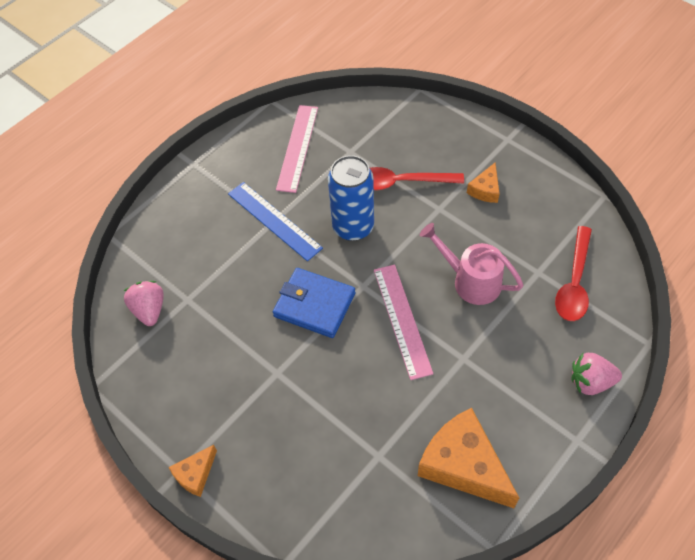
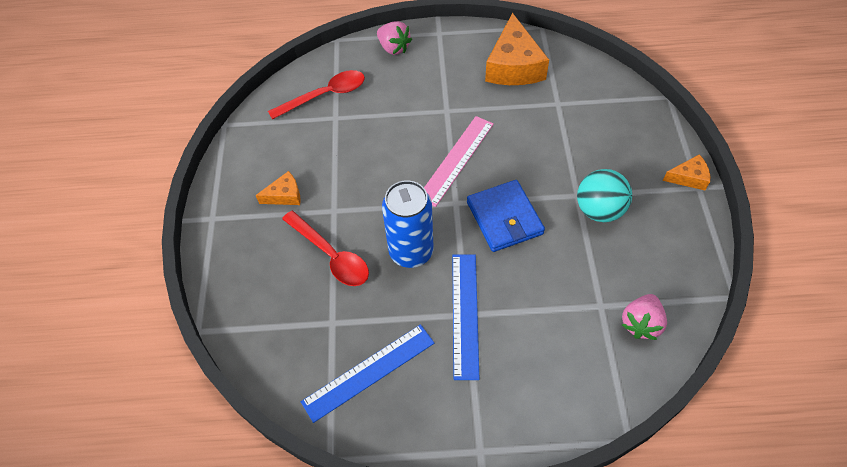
camera: 135 degrees left, 0 degrees up
(248, 374) = (599, 210): none -> turquoise ball
(297, 147) = (369, 372): pink ruler -> blue ruler
(470, 281) = (382, 147): pink watering can -> none

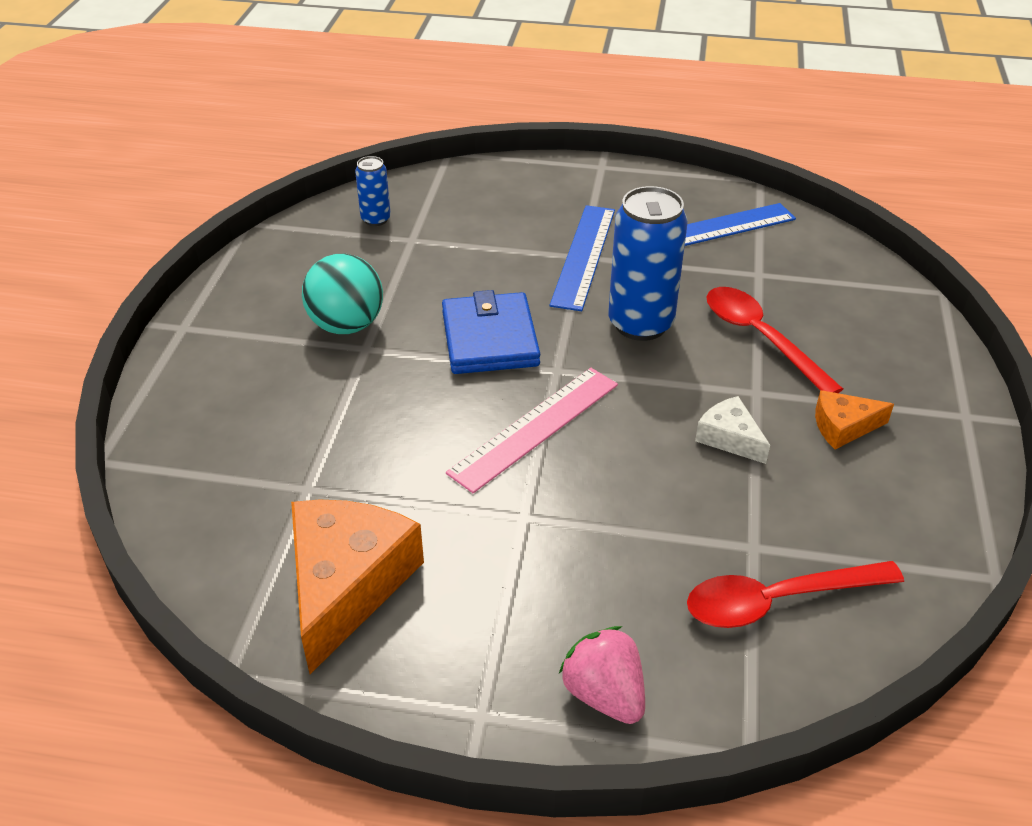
camera: 170 degrees left, 15 degrees down
(349, 175) = (729, 438): none -> white cheese
(641, 323) = (376, 219): pink strawberry -> blue can
(688, 177) = (186, 340): orange cheese -> none

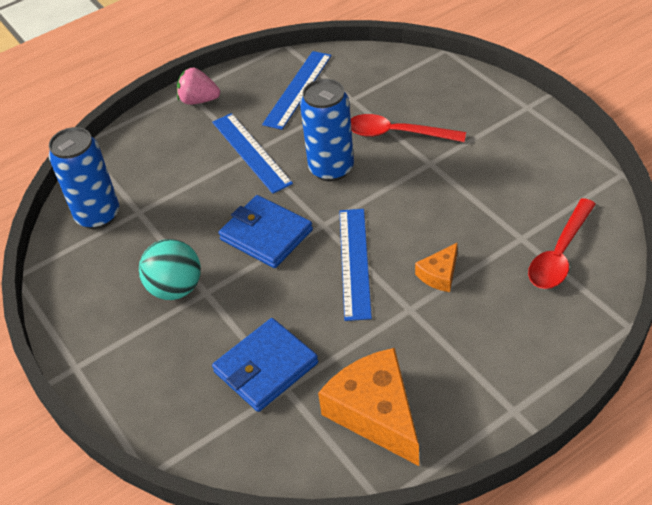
camera: 40 degrees left, 5 degrees up
(317, 455) = (266, 368): none -> blue wallet
(376, 219) = (98, 215): blue can -> blue can, size x1.96
(535, 428) = (354, 262): pink ruler -> blue ruler
(604, 694) = (548, 354): pink strawberry -> pink strawberry (199, 100)
(729, 438) = (447, 195): white cheese -> none
(843, 427) = (487, 151): orange cheese -> orange cheese (440, 274)

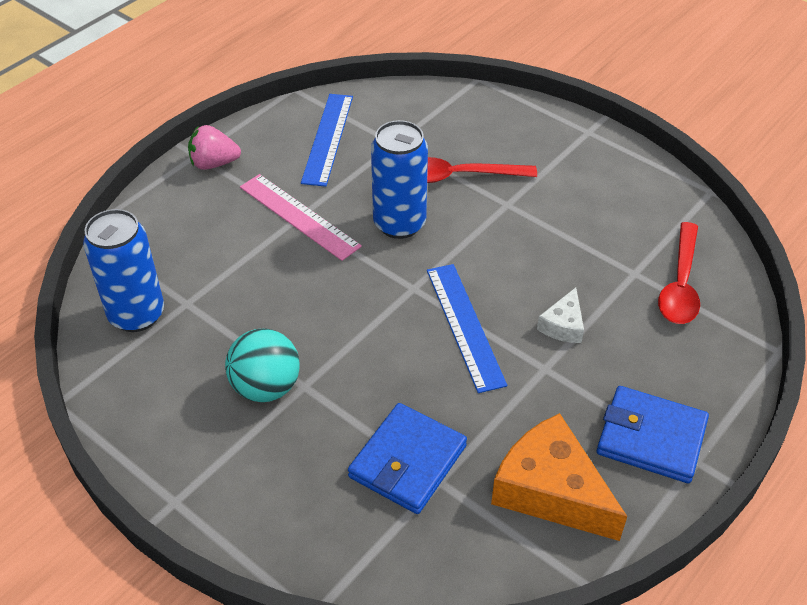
camera: 20 degrees left, 0 degrees up
(251, 152) = (299, 216): blue ruler -> pink ruler
(266, 235) = (352, 309): blue wallet -> blue wallet (651, 438)
(440, 274) = (563, 325): orange cheese -> white cheese

